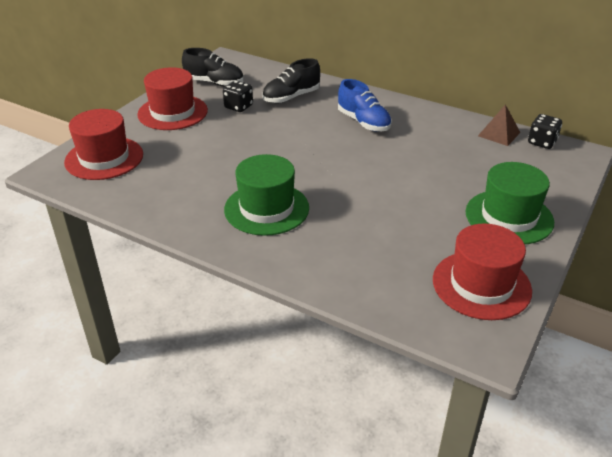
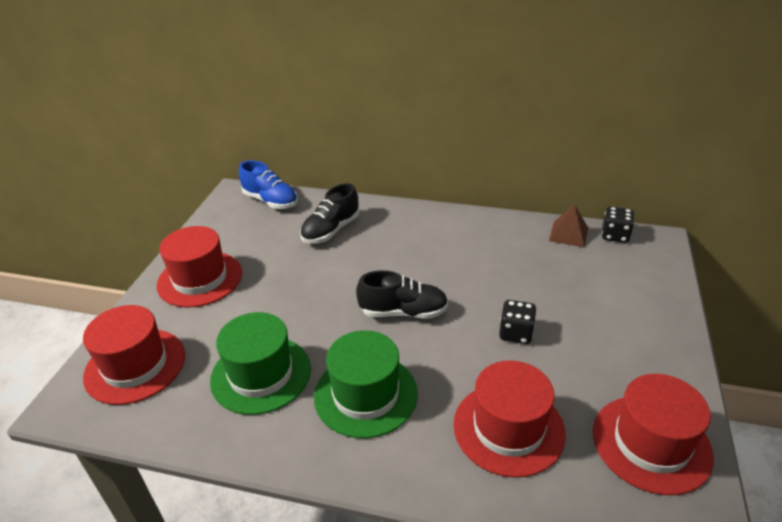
camera: 15 degrees left, 0 degrees up
(214, 83) = (235, 228): black shoe -> black shoe (403, 312)
(238, 107) = (276, 255): black dice -> black dice (516, 333)
(363, 122) = (424, 248): blue shoe -> blue shoe (271, 201)
(368, 251) = (508, 428): none -> red hat
(509, 217) = (632, 340): green hat -> green hat (261, 374)

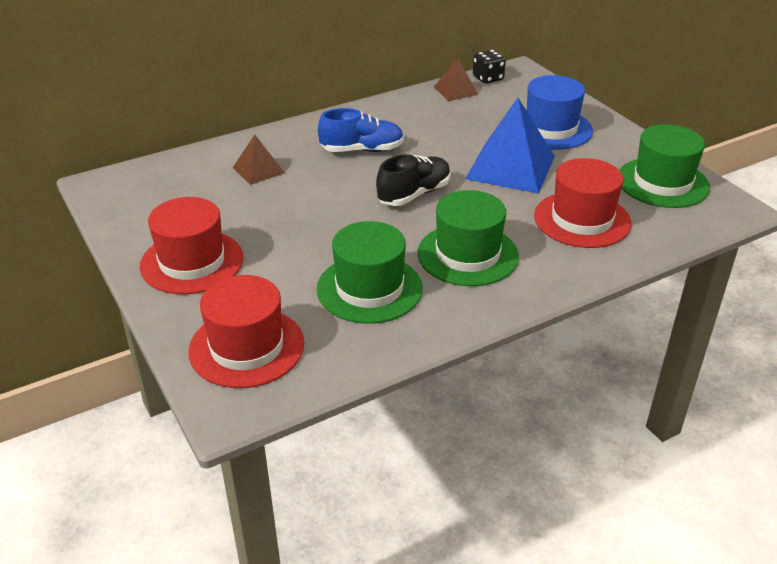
camera: 45 degrees left, 0 degrees up
(271, 201) = (154, 174): blue shoe -> blue shoe (362, 150)
(331, 230) = (258, 170): black shoe -> brown pyramid
(516, 333) = (510, 167): black dice -> blue pyramid
(608, 315) = (550, 128): none -> blue hat
(651, 443) = (662, 183): red hat -> green hat

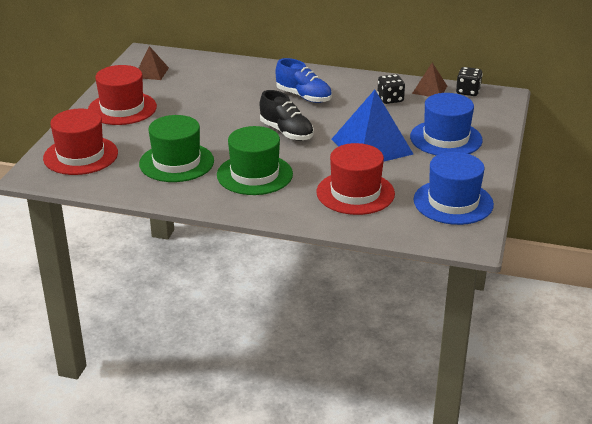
camera: 45 degrees right, 5 degrees down
(258, 170) = (229, 81): brown pyramid -> brown pyramid (151, 72)
(414, 194) = (286, 132): black shoe -> black shoe turned 45 degrees clockwise
(441, 115) = (390, 99): none -> black dice
(662, 183) = (453, 202): green hat -> blue hat

